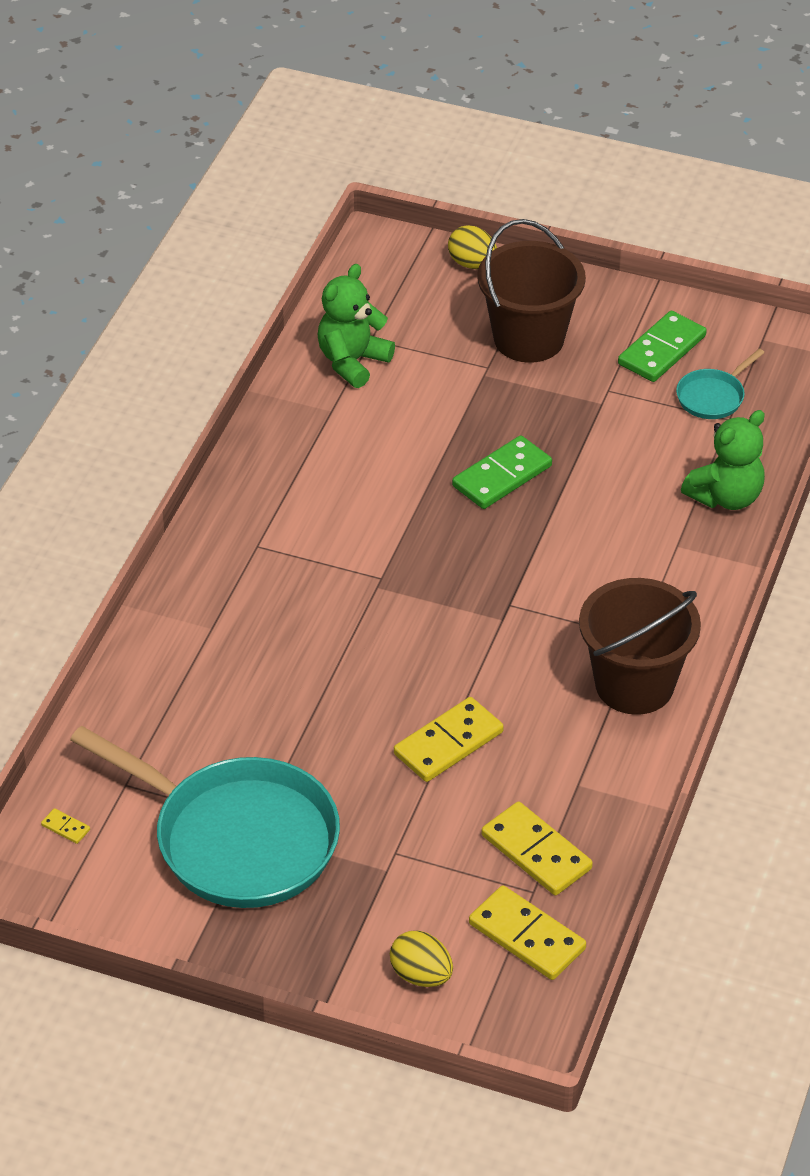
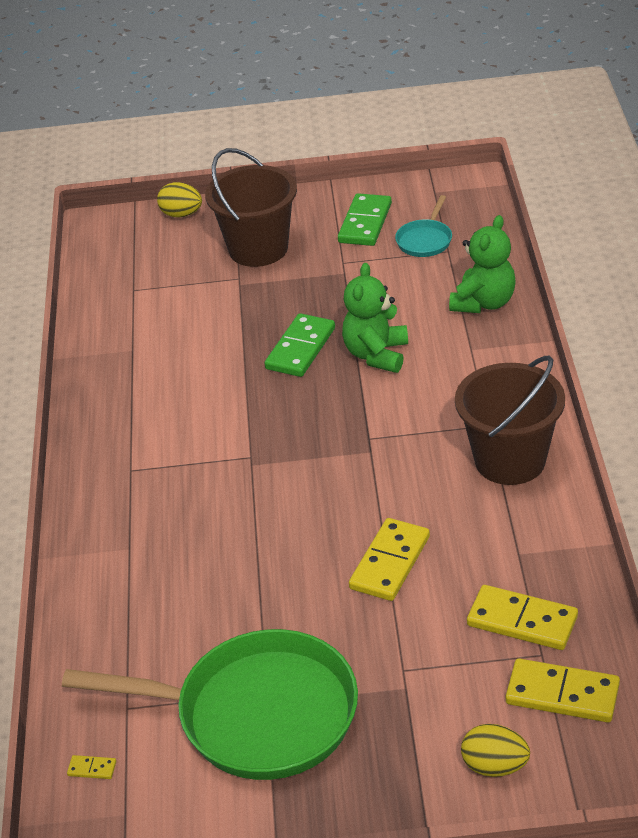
camera: 20 degrees left, 5 degrees down
(236, 838) = (255, 714): turquoise pan -> green pan
(352, 362) = (128, 310): green teddy bear -> green teddy bear (376, 355)

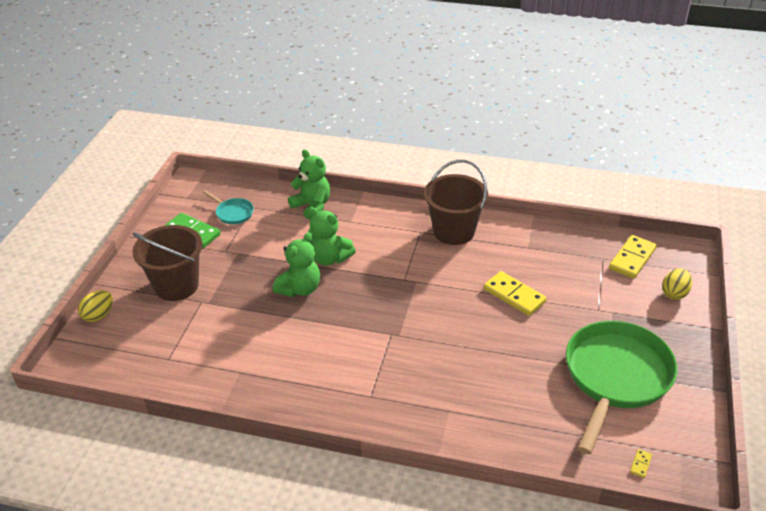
camera: 75 degrees left, 0 degrees up
(301, 348) = (300, 289): green domino -> green teddy bear
(522, 621) = (577, 259): yellow domino -> none

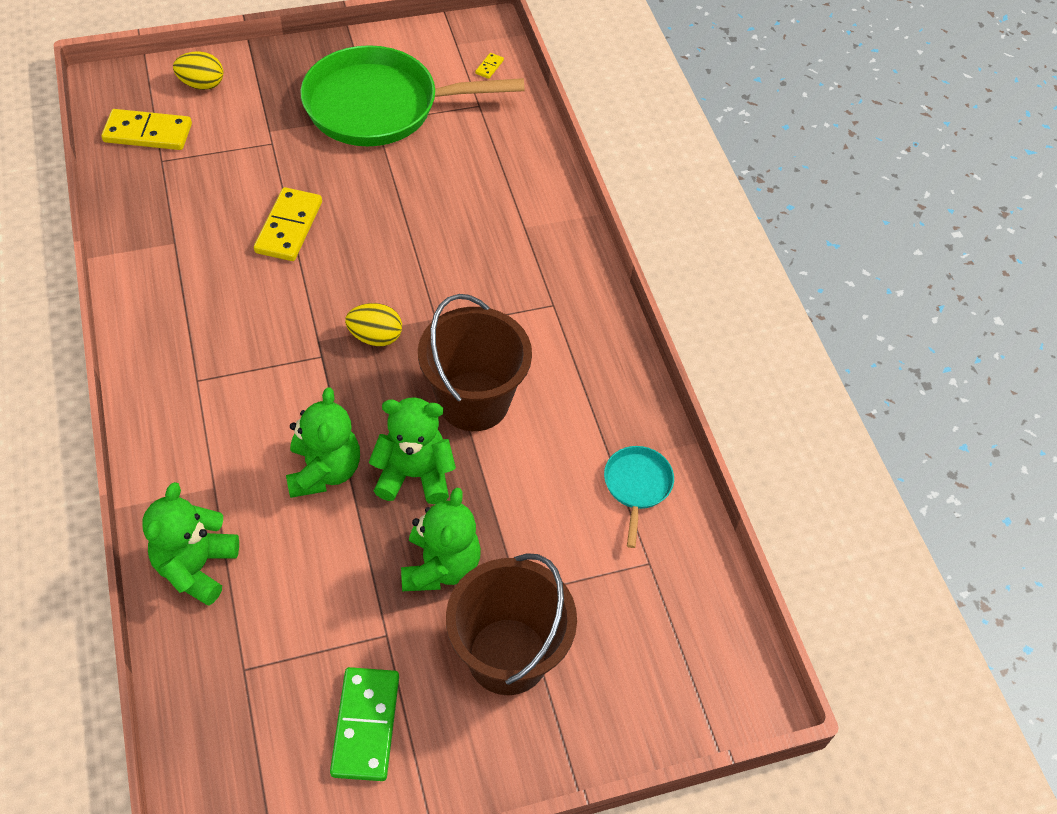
camera: 125 degrees left, 15 degrees up
(98, 315) = (639, 728): yellow egg -> yellow egg (375, 337)
(233, 213) = (276, 690): turquoise pan -> turquoise pan (637, 486)
(241, 280) = (440, 566): none -> green teddy bear
(454, 231) = (176, 338): brown bucket -> brown bucket (473, 401)
(640, 464) = (489, 67): yellow domino -> yellow domino turned 60 degrees counterclockwise

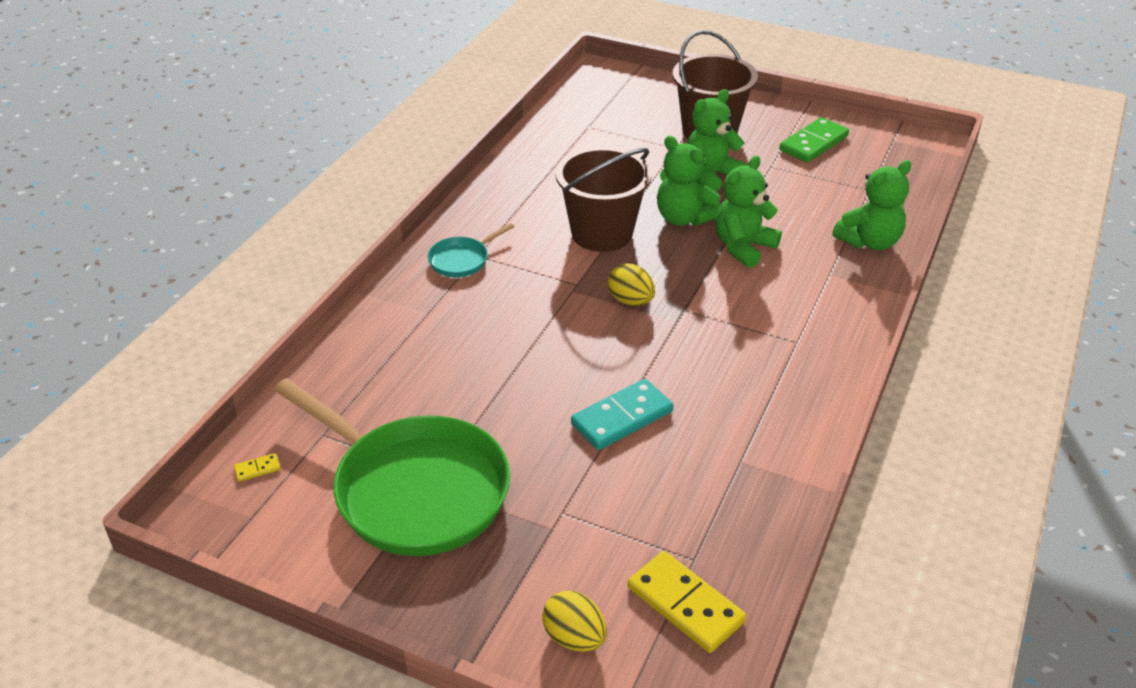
camera: 135 degrees left, 15 degrees down
(289, 227) = (622, 418): yellow domino -> turquoise domino
(637, 486) = (552, 153): turquoise pan -> turquoise pan (462, 260)

